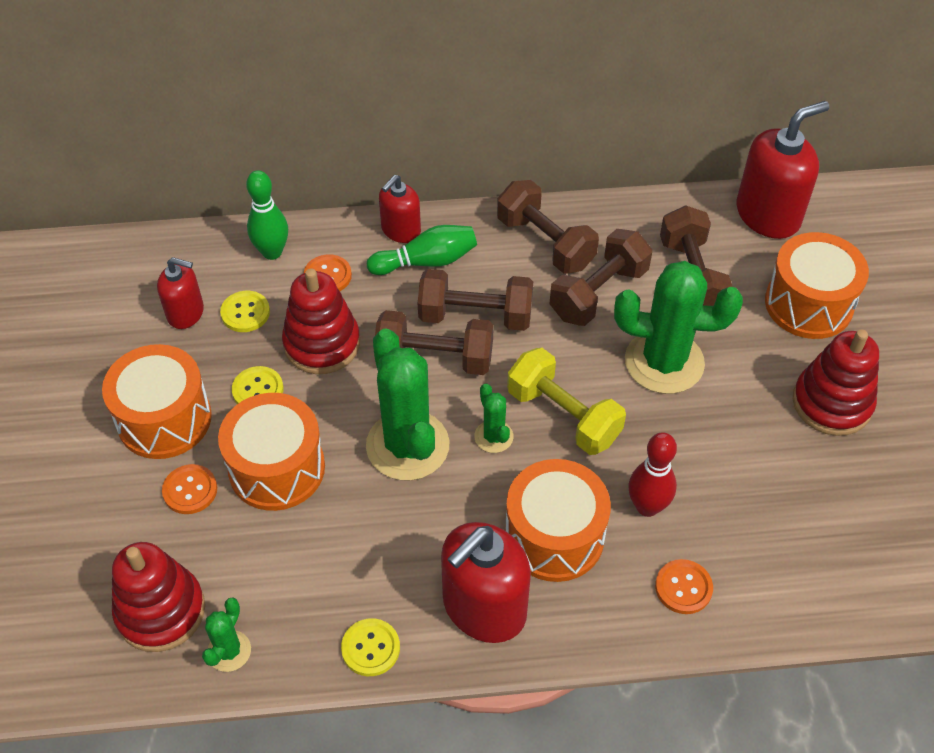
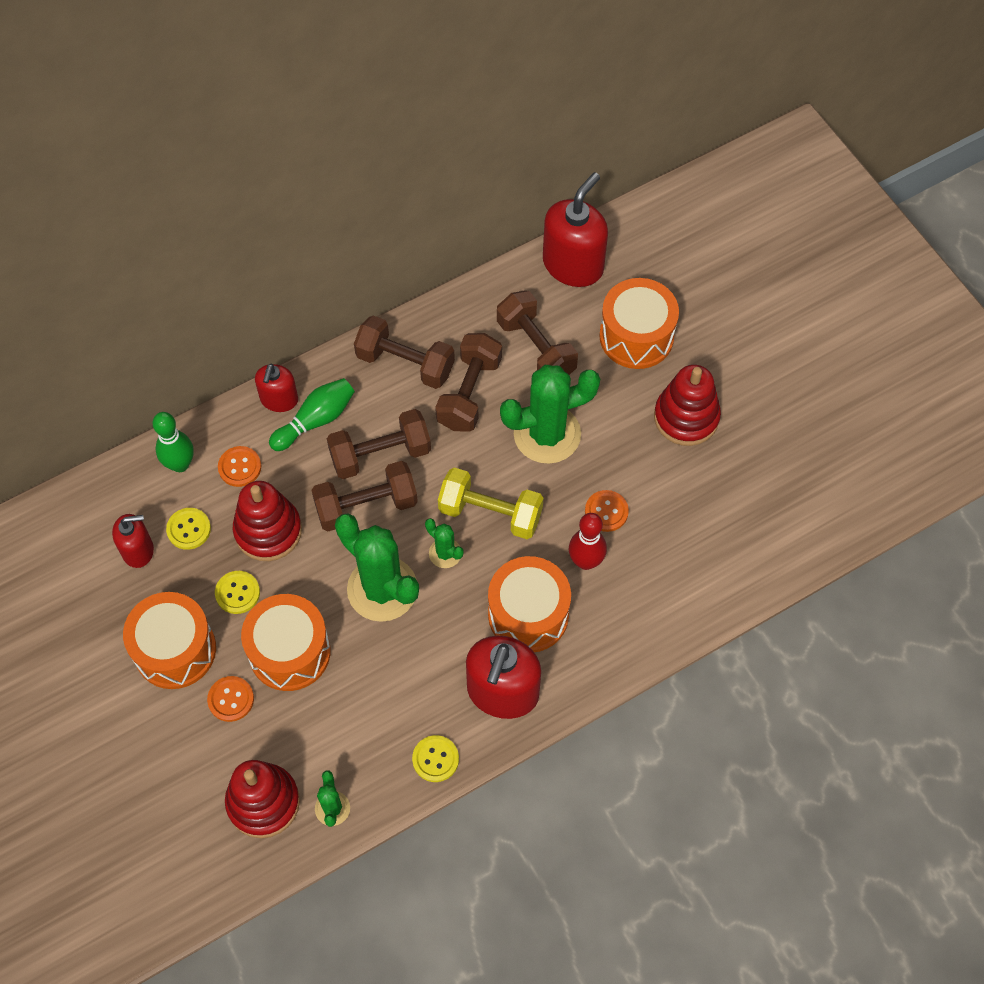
camera: 25 degrees left, 10 degrees up
(683, 587) = (638, 613): orange button -> orange button (606, 511)

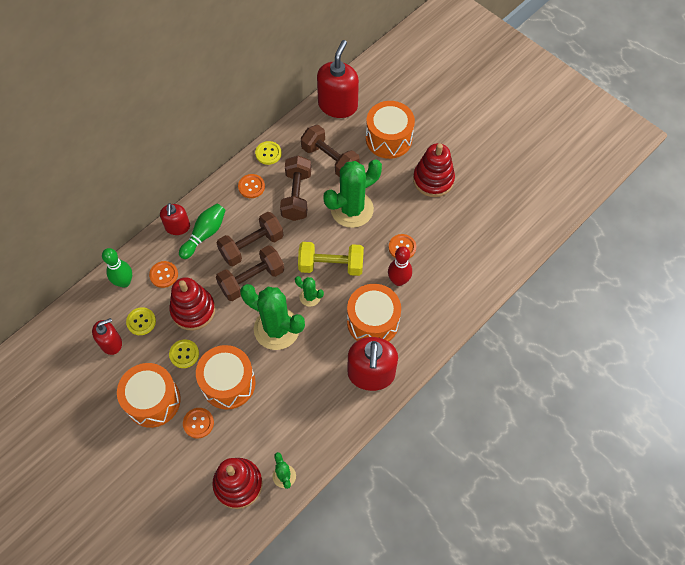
camera: 15 degrees left, 0 degrees up
(405, 363) = (251, 187): brown dumbbell -> orange button
(435, 759) = (341, 427): yellow button -> yellow button (268, 153)

